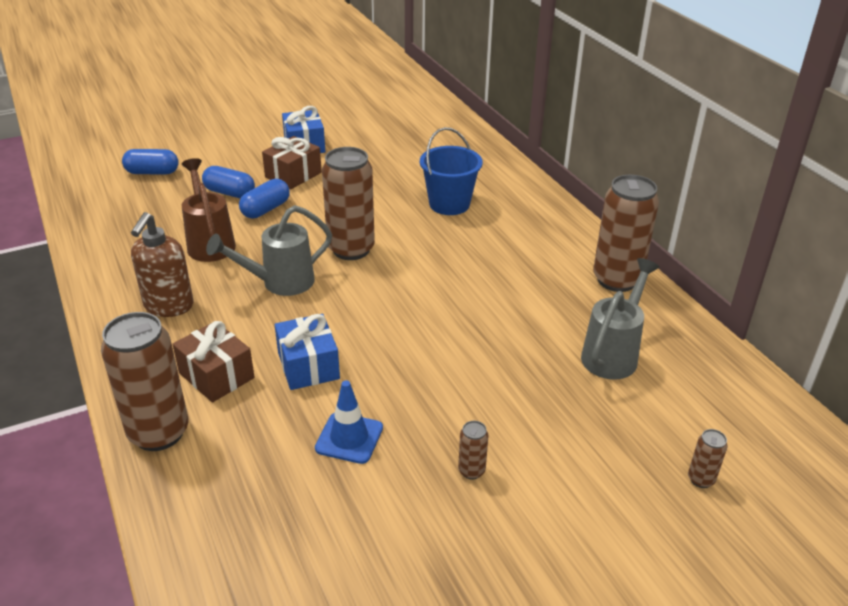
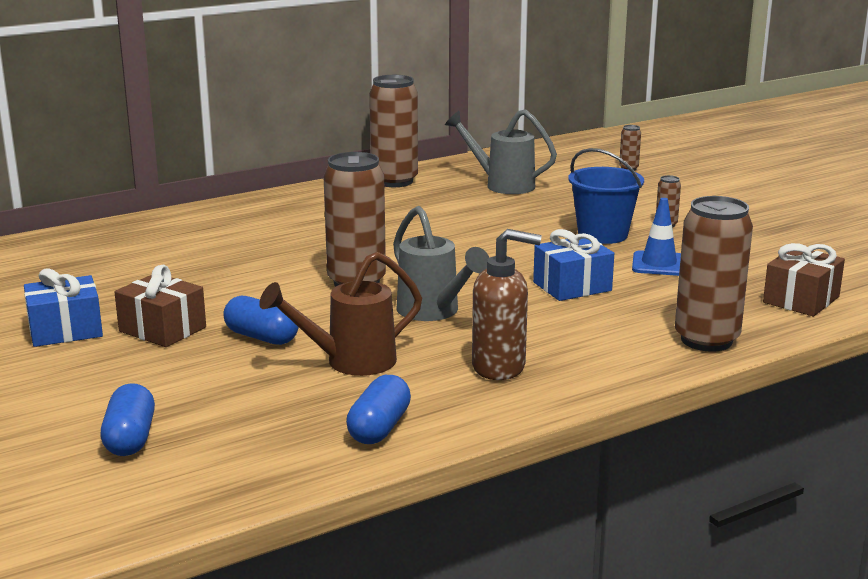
camera: 95 degrees left, 15 degrees down
(216, 375) = (609, 325): brown gift -> brown gift (801, 300)
(230, 193) = (211, 366): blue capsule -> blue capsule (379, 428)
(449, 204) = (253, 242): blue bucket -> blue bucket (602, 235)

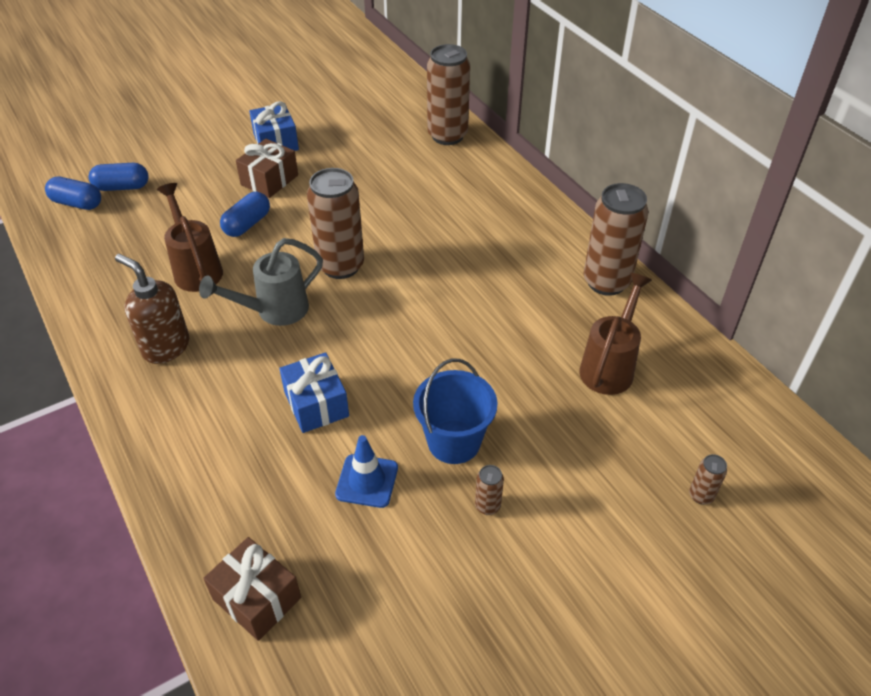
camera: 90 degrees right, 25 degrees up
(379, 428) = (96, 285): blue capsule -> blue capsule (77, 203)
(499, 367) = (166, 347): brown soap dispenser -> brown soap dispenser turned 120 degrees clockwise
(502, 185) = (610, 366): grey watering can -> brown watering can
(706, 340) = (180, 492): brown can -> brown can (447, 135)

